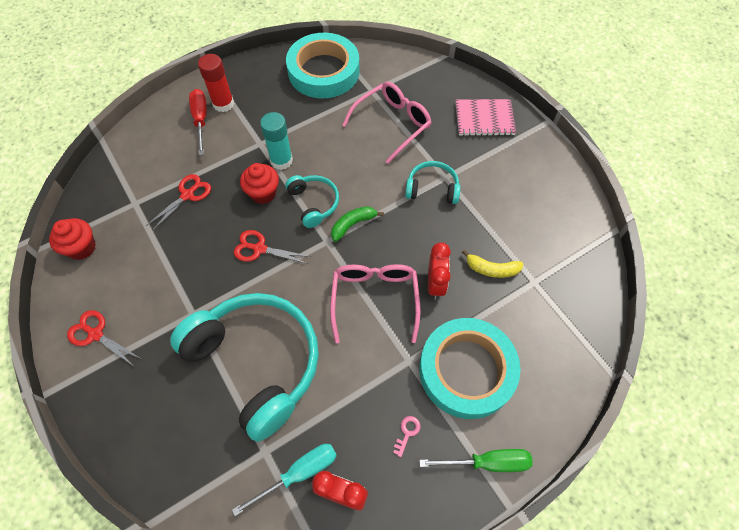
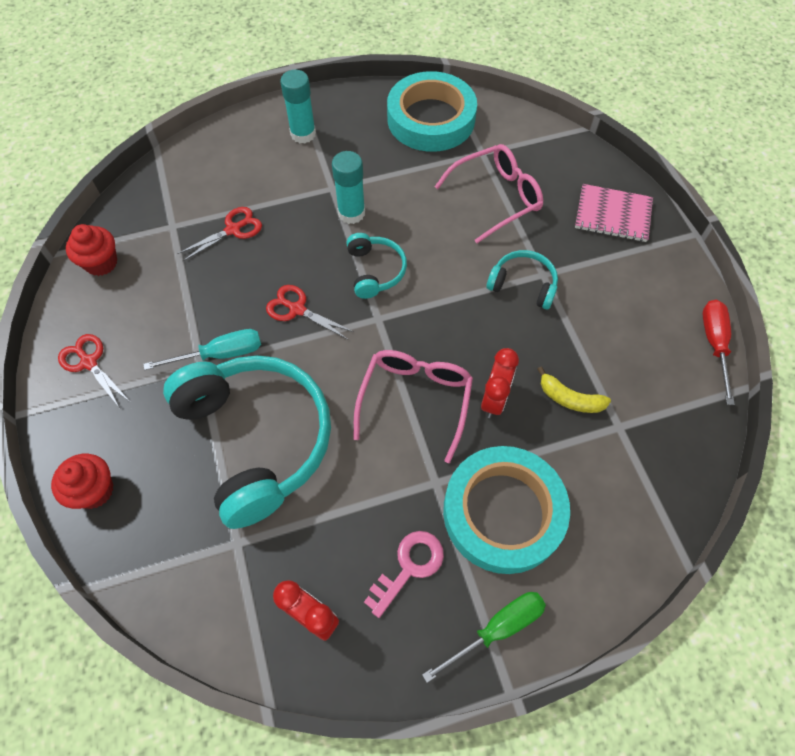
camera: 15 degrees right, 0 degrees up
(201, 120) = (272, 147): red screwdriver -> red screwdriver (714, 344)
(223, 104) = (303, 134): red glue stick -> turquoise glue stick
(263, 193) = (319, 246): red cupcake -> red cupcake (94, 490)
(299, 473) = (268, 579): turquoise screwdriver -> turquoise screwdriver (220, 354)
(353, 224) = (414, 306): green banana -> none
(407, 432) = (409, 567): pink key -> pink key, size x1.88
(487, 462) = (496, 629): green screwdriver -> green screwdriver turned 45 degrees counterclockwise

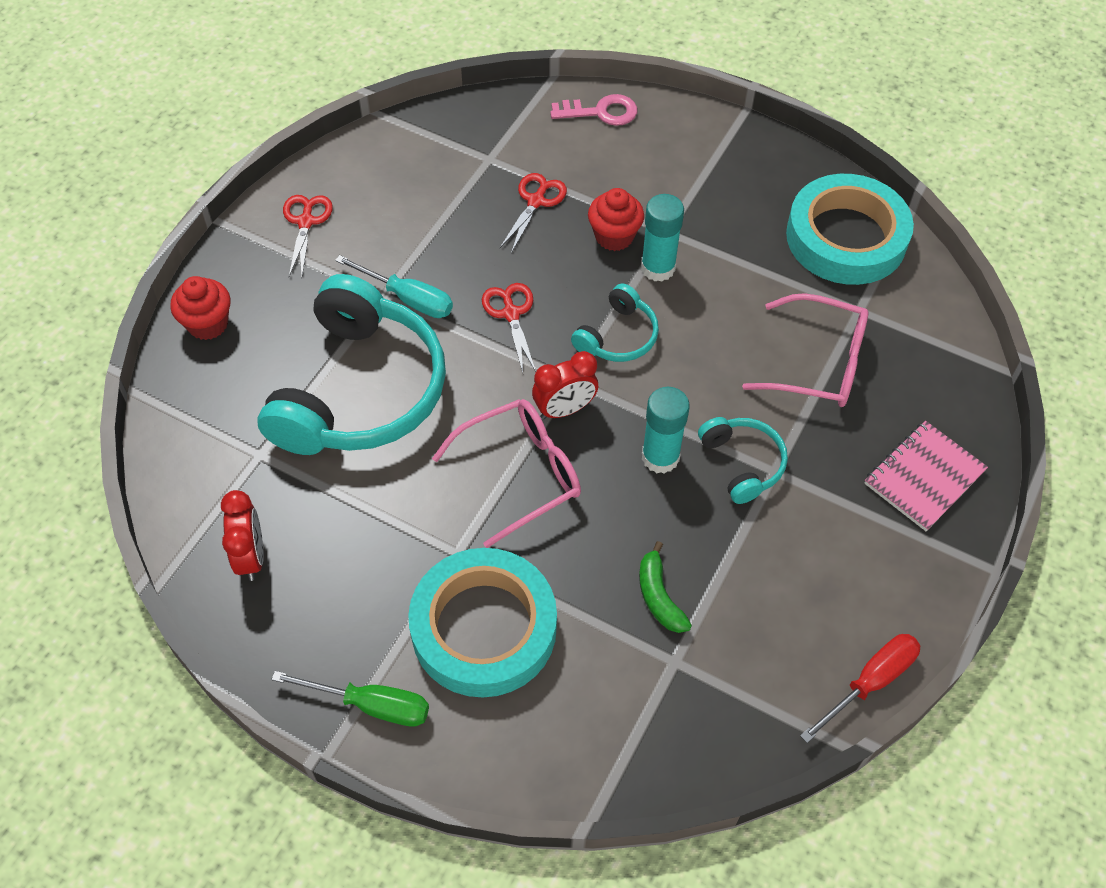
camera: 45 degrees right, 5 degrees down
(101, 263) = (400, 147): red cupcake -> red cupcake (614, 236)
(233, 229) = (536, 201): red scissors -> red scissors turned 75 degrees counterclockwise
(303, 134) = (699, 160): turquoise glue stick -> turquoise glue stick (660, 457)
(409, 567) = (361, 594): pink key -> pink key (601, 112)
(494, 399) = (589, 535): red clock -> red clock (564, 409)
(570, 398) = (659, 596): yellow banana -> green banana
(613, 215) = (924, 477): pink notebook -> pink notebook turned 75 degrees clockwise

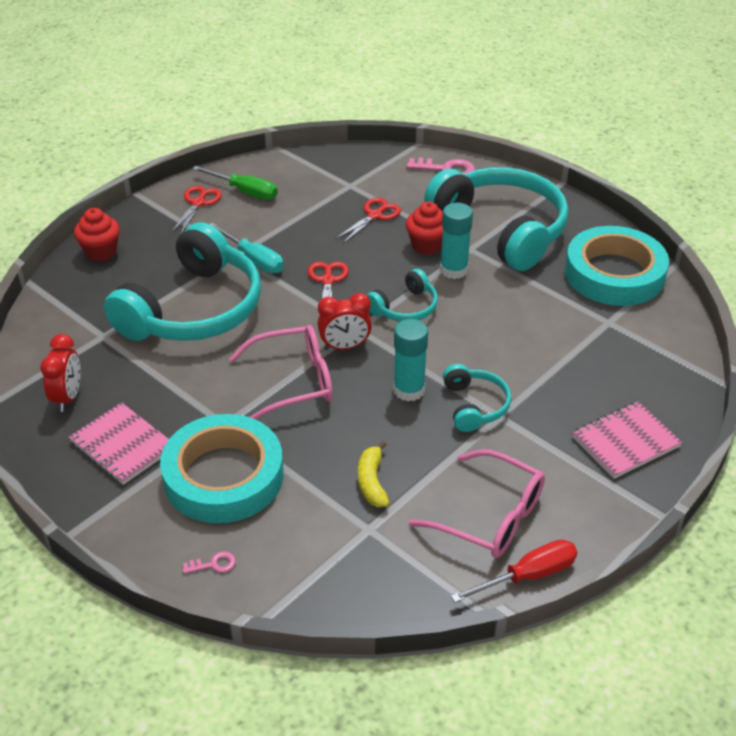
camera: 15 degrees right, 15 degrees down
(346, 612) = (122, 445): none -> pink notebook
(371, 705) = (115, 509): green screwdriver -> green screwdriver (245, 191)
(515, 752) = (214, 564): none -> pink key
(659, 596) = (372, 482): green banana -> yellow banana
(695, 195) = (501, 230): none -> turquoise headphones
(818, 363) = (562, 351): pink glasses -> pink glasses (490, 516)

